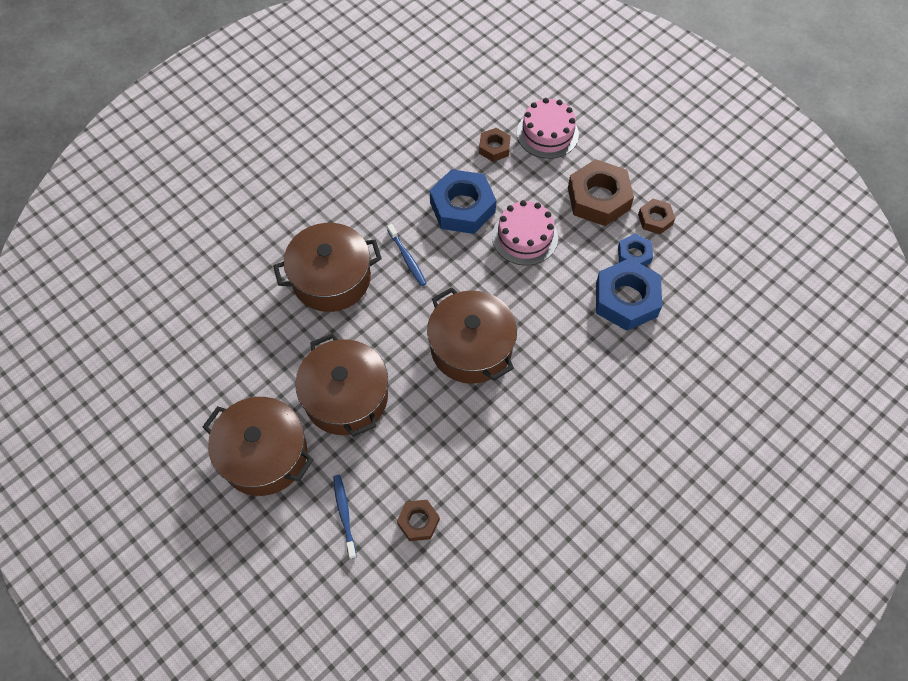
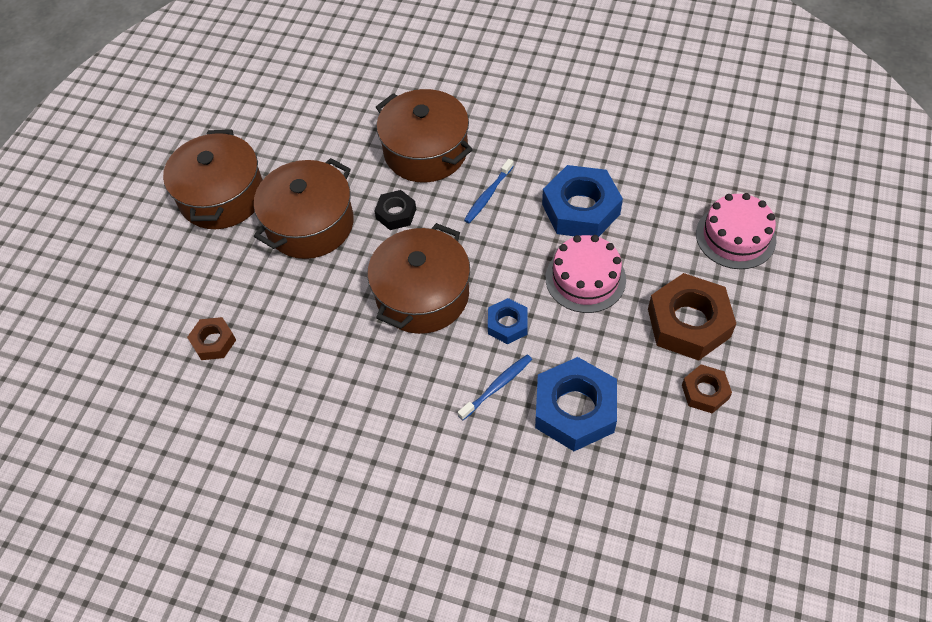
camera: 65 degrees right, 5 degrees down
(344, 514) = (194, 281): blue toothbrush -> blue toothbrush (497, 386)
(380, 329) = (396, 214): none -> black nut
(494, 148) = (676, 200): brown nut -> none
(634, 255) = (639, 391): blue nut -> blue nut (507, 324)

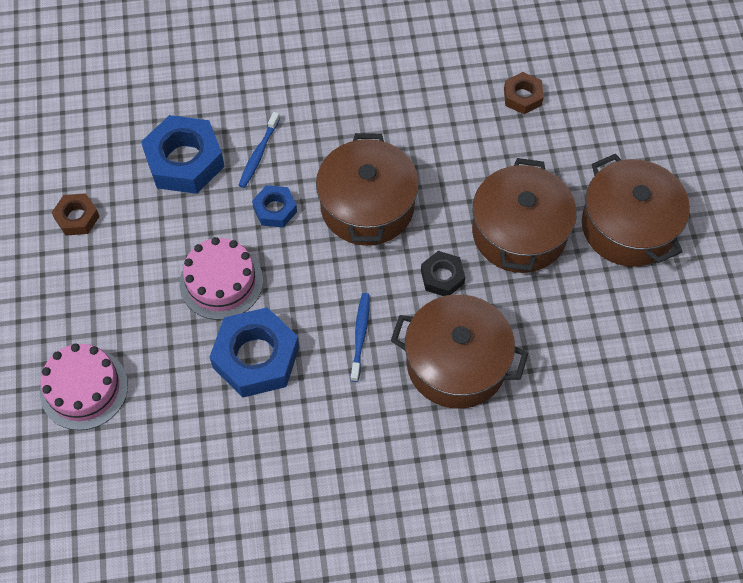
camera: 150 degrees right, 5 degrees up
(688, 323) = (108, 275): brown nut -> none

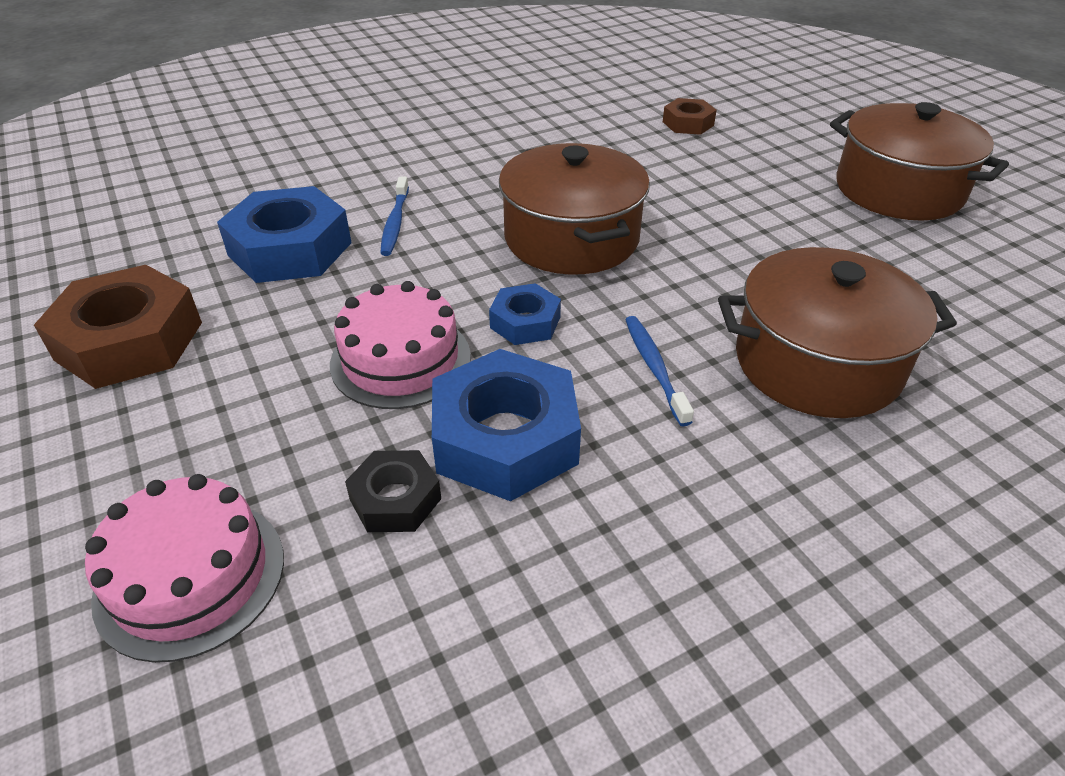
camera: 20 degrees left, 20 degrees down
(77, 217) = (130, 341): brown nut -> brown nut, size x1.87
(275, 209) = (445, 267): blue nut -> blue nut (525, 322)
(442, 277) = (721, 280): black nut -> black nut (395, 499)
(519, 232) = (780, 220): brown pot -> none

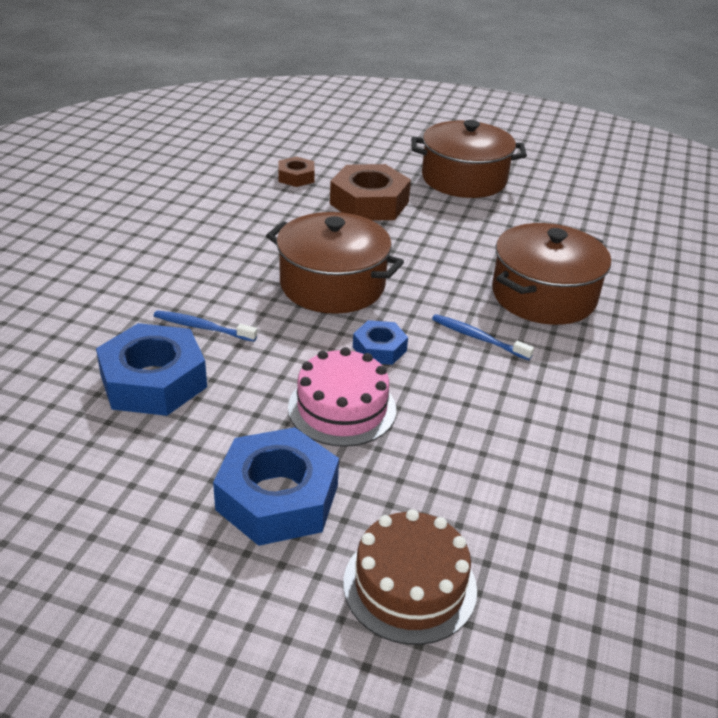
camera: 45 degrees left, 5 degrees down
(130, 341) = (138, 502): brown nut -> brown nut (369, 203)
(190, 576) = (410, 585): pink cake -> brown cake
(395, 223) = (202, 327): blue toothbrush -> blue toothbrush turned 150 degrees clockwise
(395, 499) = (452, 478): black nut -> none
(505, 438) = (459, 415): blue nut -> blue nut (277, 497)

